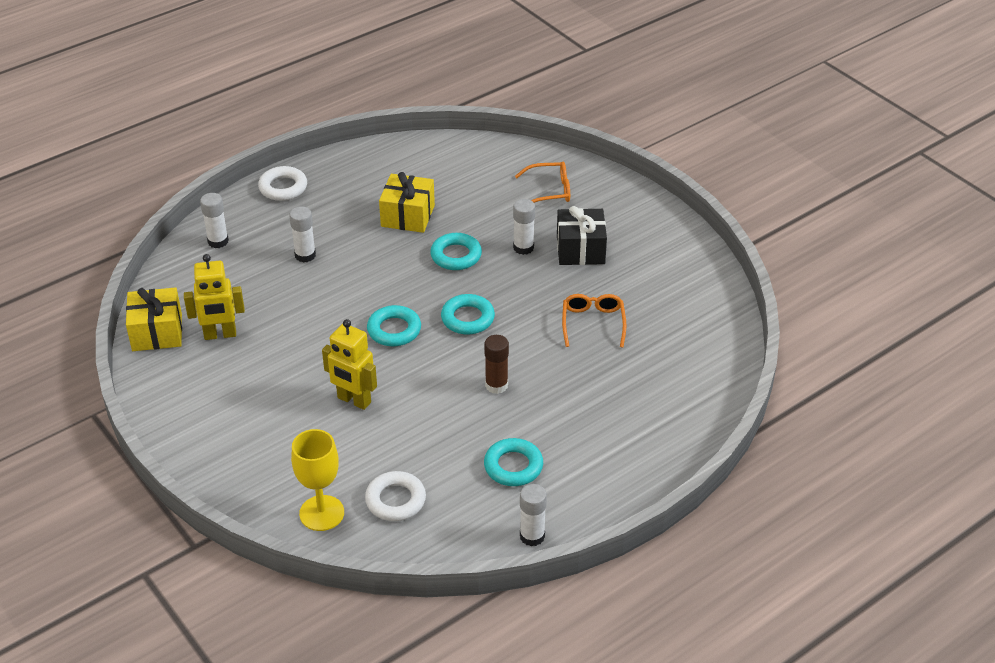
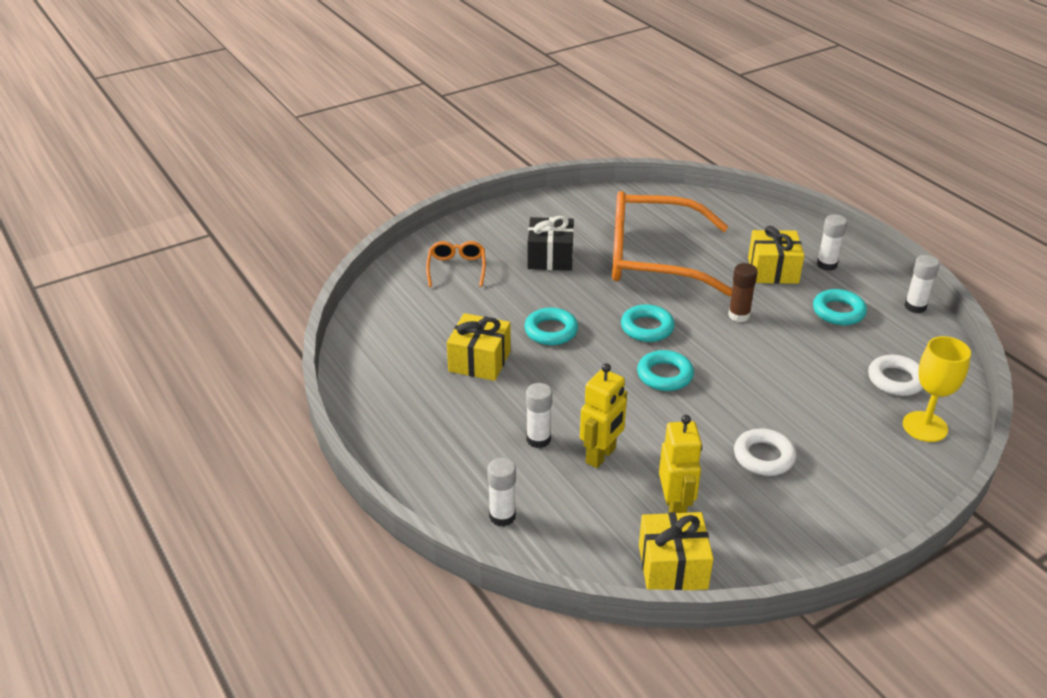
camera: 85 degrees left, 5 degrees down
(283, 187) = (405, 459): white ring -> white ring (764, 457)
(354, 400) = (770, 404): yellow robot -> yellow robot (601, 456)
(523, 248) = (543, 289): white glue stick -> white glue stick (827, 264)
(586, 417) = (773, 270): none -> yellow gift
(593, 323) = (654, 258): orange glasses -> orange glasses, size x2.33

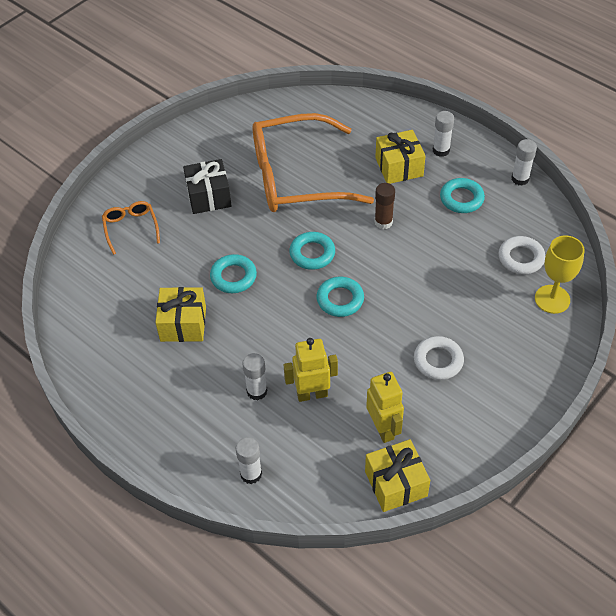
camera: 15 degrees left, 15 degrees up
(601, 456) = (312, 394): yellow robot -> yellow robot turned 120 degrees counterclockwise

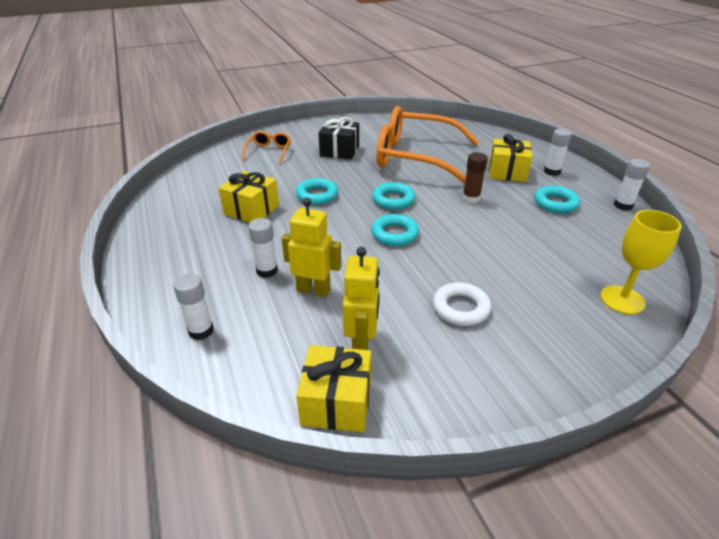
camera: 25 degrees right, 15 degrees down
(521, 258) = (598, 258): white ring -> none

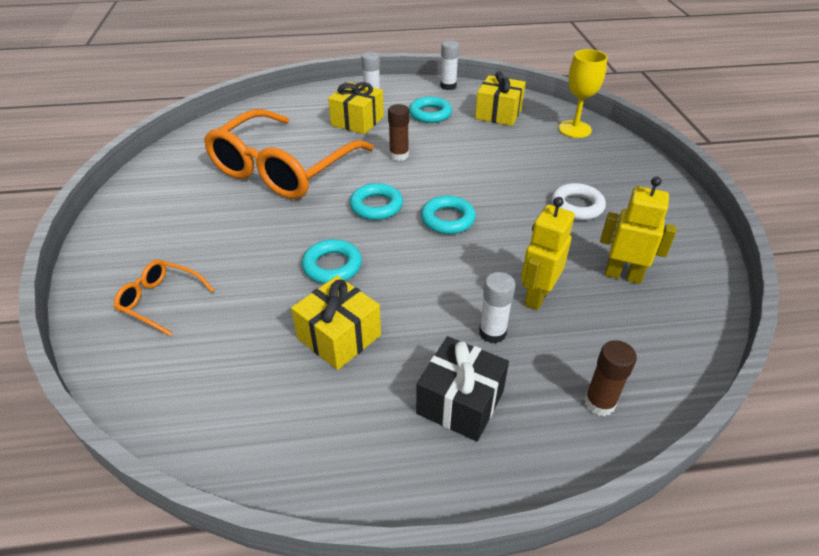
camera: 75 degrees left, 5 degrees up
(201, 331) = (599, 403): white glue stick -> brown glue stick
(336, 402) = (696, 303): yellow gift -> yellow gift (498, 113)
(339, 150) = (217, 226): black gift -> black gift (460, 402)

